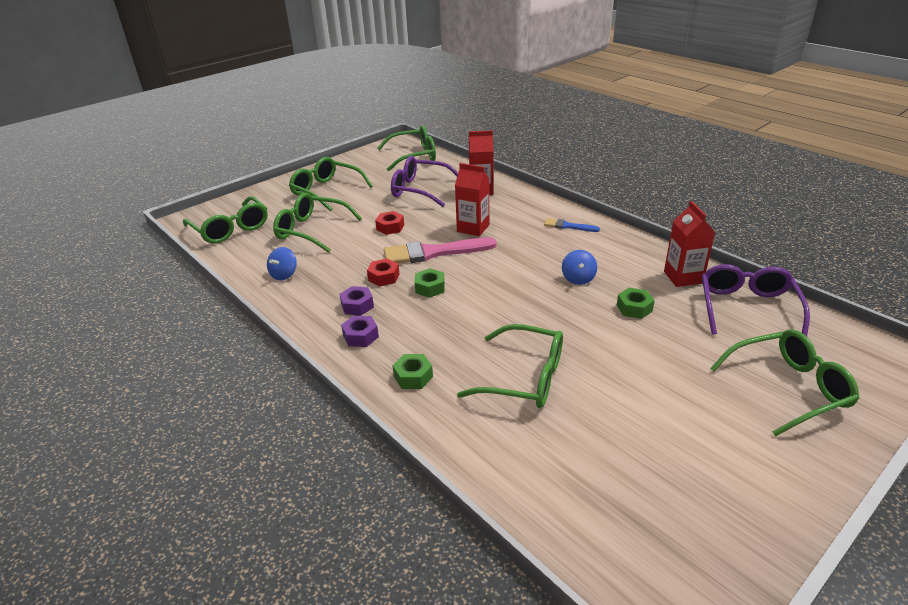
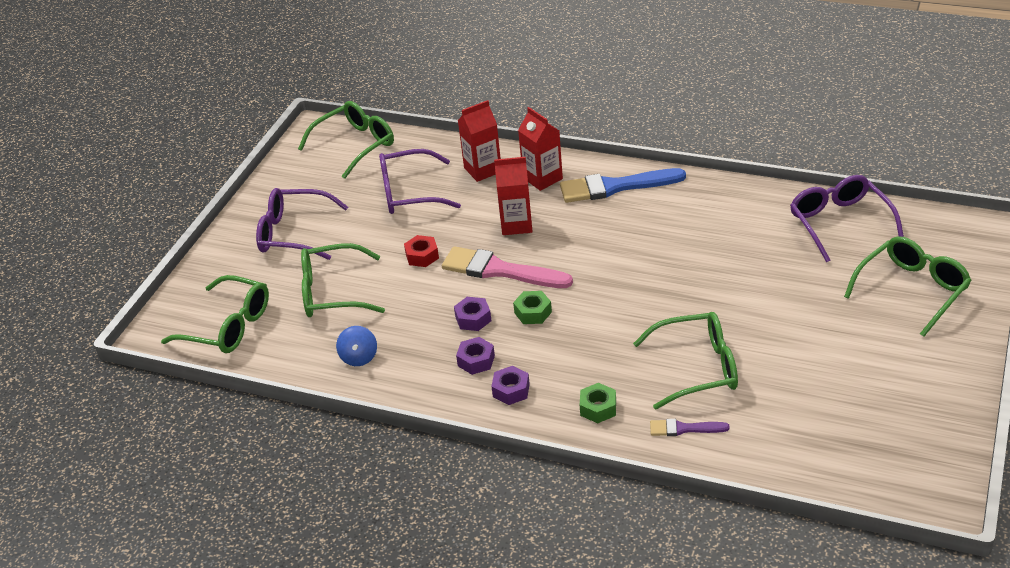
camera: 25 degrees left, 5 degrees up
(326, 191) = (293, 233): green glasses -> purple glasses
(384, 277) = (473, 319): red nut -> purple nut
(433, 253) = (500, 270): pink brush -> pink brush turned 60 degrees clockwise
(469, 425) = (684, 429): none -> purple brush
(568, 226) = (615, 187): blue brush -> blue brush, size x1.97
(578, 278) = (670, 247): blue spinning top -> none
(634, 308) = (744, 260): green nut -> none
(683, 277) = (766, 210): red carton -> red carton (542, 178)

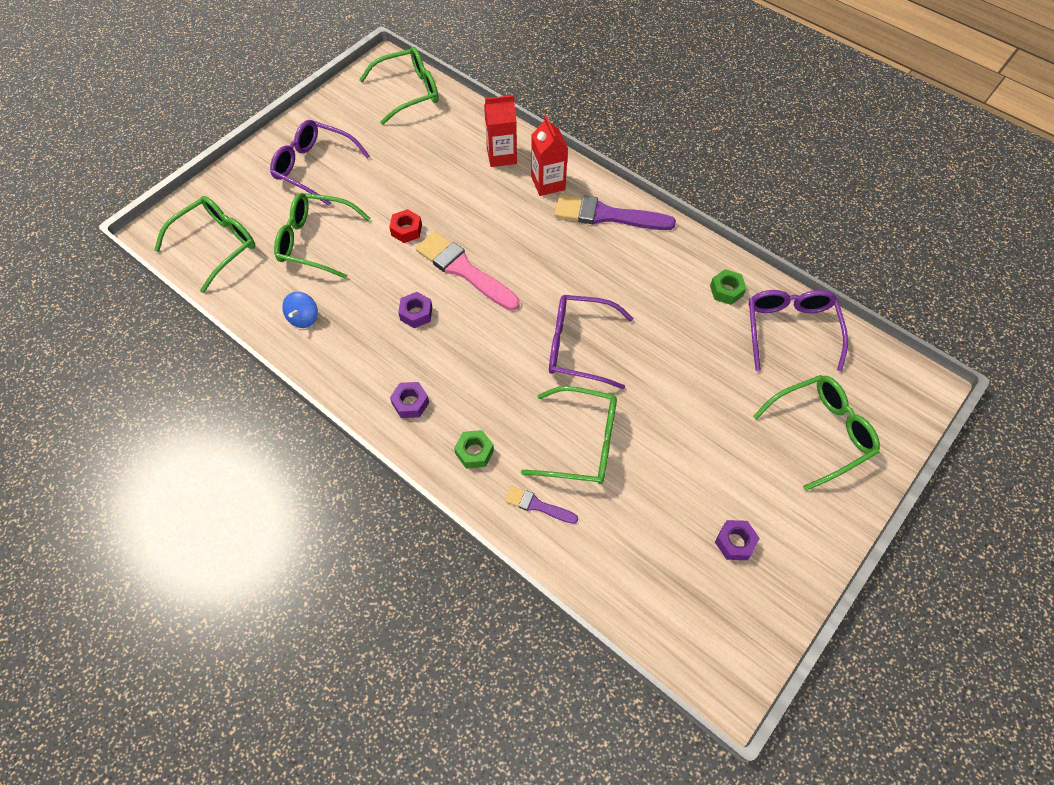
camera: 15 degrees right, 20 degrees up
(228, 326) = (217, 245): green glasses -> green glasses turned 90 degrees counterclockwise
(409, 193) = (428, 159): purple glasses -> purple glasses (578, 346)
(476, 360) = (397, 359): purple nut -> purple nut (735, 542)
(516, 224) = (501, 225): red carton -> none
(533, 312) = (469, 326): green nut -> green nut (726, 290)
(615, 187) = (607, 215): blue brush -> purple brush

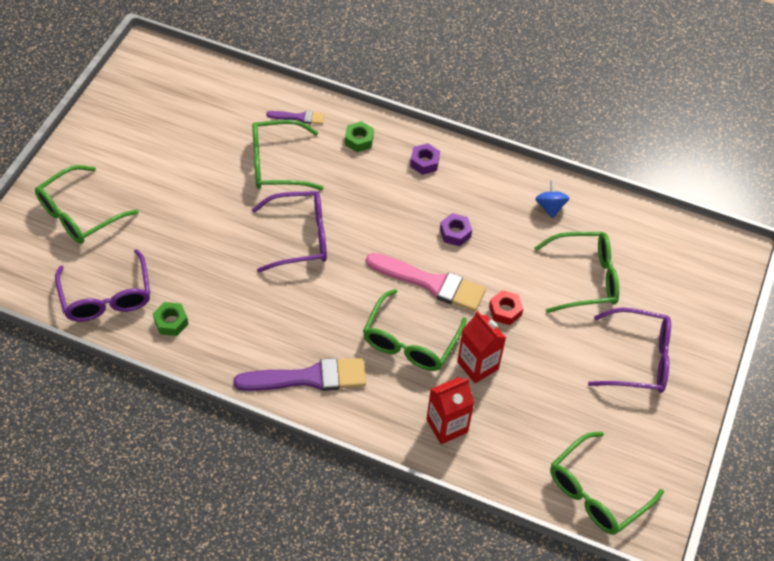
camera: 160 degrees right, 5 degrees down
(217, 245) = (672, 253): green glasses -> green glasses (410, 342)
(548, 183) = (383, 402): red carton -> red carton (477, 365)
(735, 542) = (147, 125): purple nut -> none

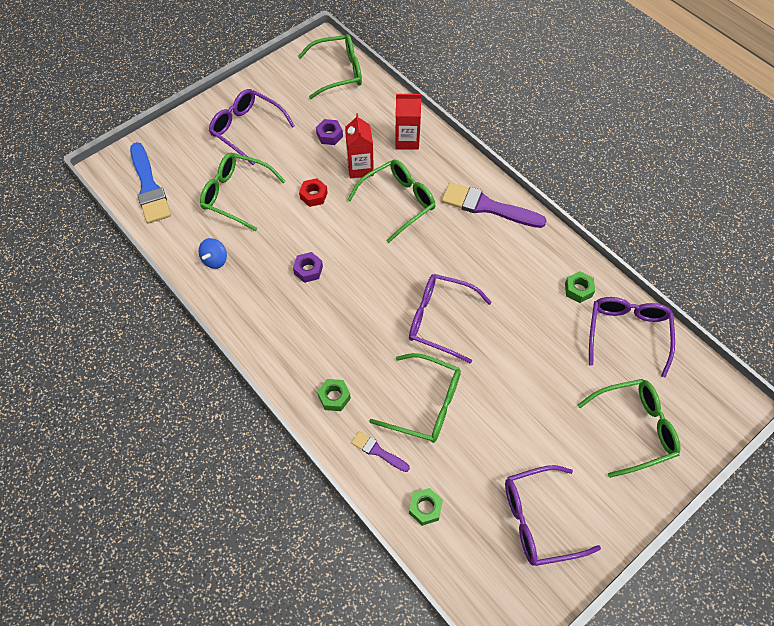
camera: 150 degrees left, 5 degrees up
(145, 120) = (538, 520): none -> purple glasses
(240, 96) = (425, 508): none -> green nut
(424, 162) = (289, 347): purple nut -> purple nut (329, 135)
(431, 283) = (355, 238): pink brush -> none
(677, 249) = (149, 187): none -> blue brush

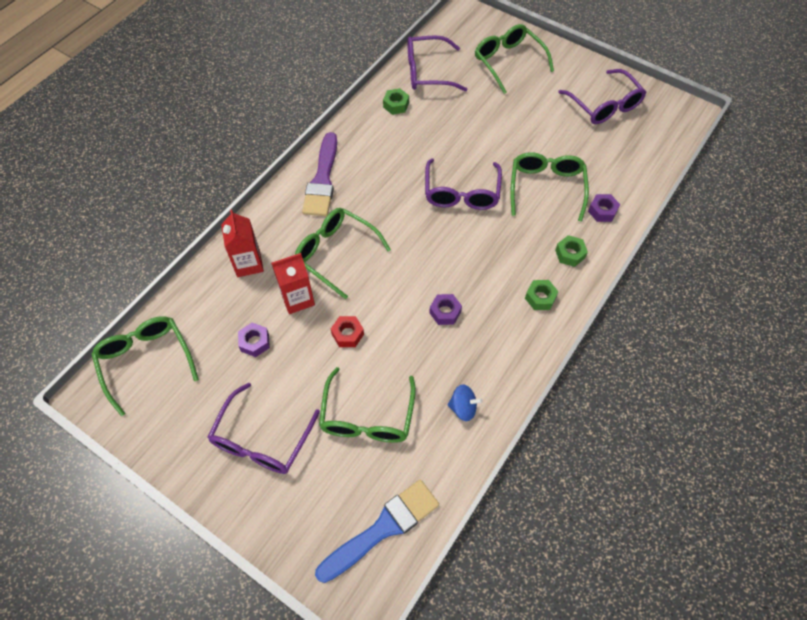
camera: 105 degrees left, 0 degrees up
(378, 451) = (602, 211): purple brush -> purple nut
(425, 508) = (631, 171): green nut -> green nut (540, 298)

